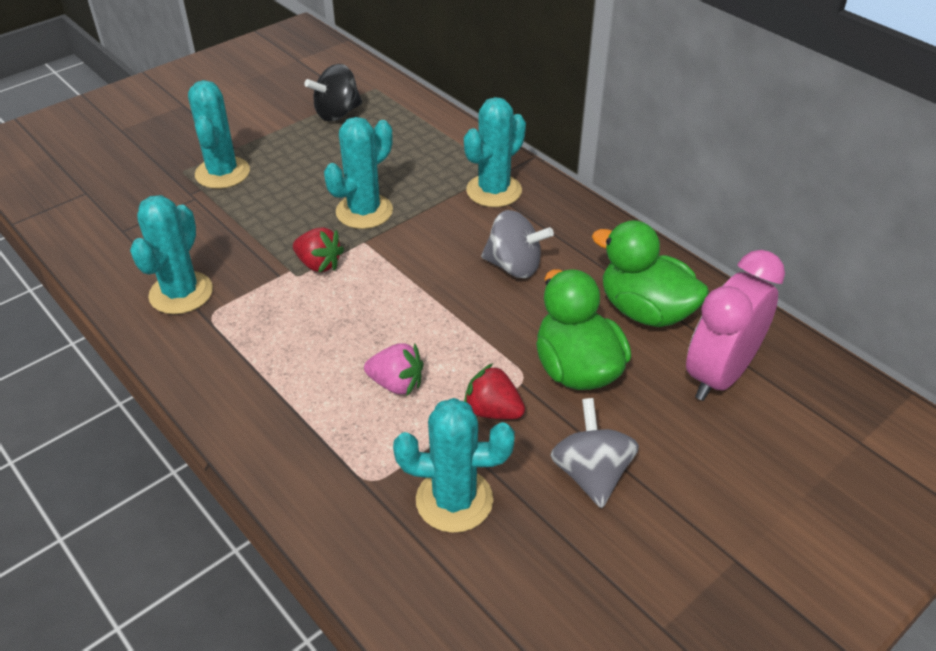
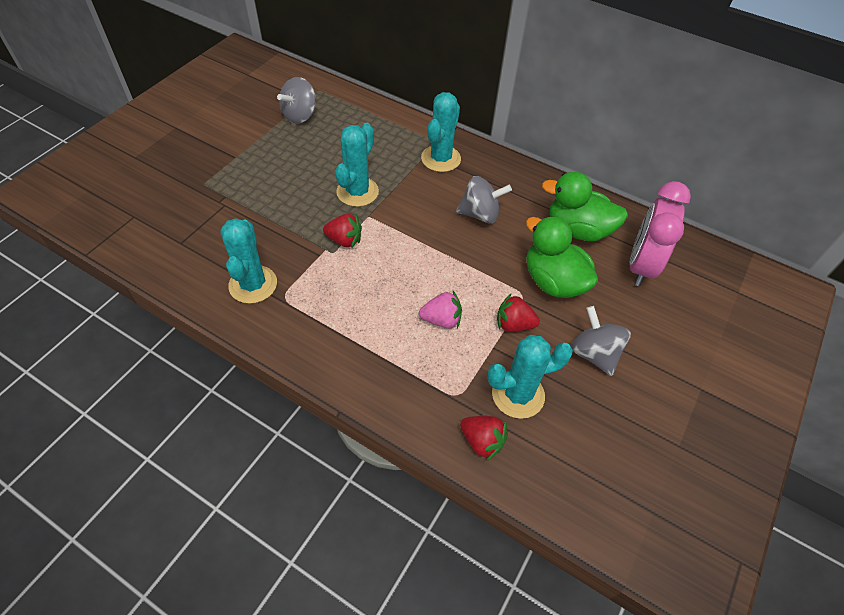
camera: 20 degrees left, 10 degrees up
(222, 173) = (236, 180): turquoise cactus -> none
(337, 113) = (300, 115): black spinning top -> grey spinning top
(375, 546) = (482, 441): none -> red strawberry

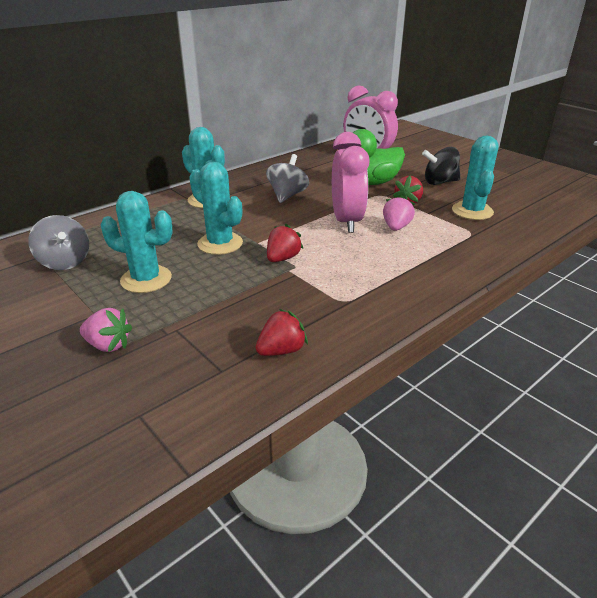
camera: 70 degrees left, 20 degrees down
(200, 177) = (108, 345): none -> pink strawberry
(253, 284) = (318, 318): turquoise cactus -> turquoise cactus (146, 279)
(438, 274) = (346, 221): none -> pink clock
(482, 441) = (513, 230): red strawberry -> red strawberry (281, 350)
(578, 230) = (325, 167): green duck -> none
(594, 353) = (439, 182): grey spinning top -> black spinning top

